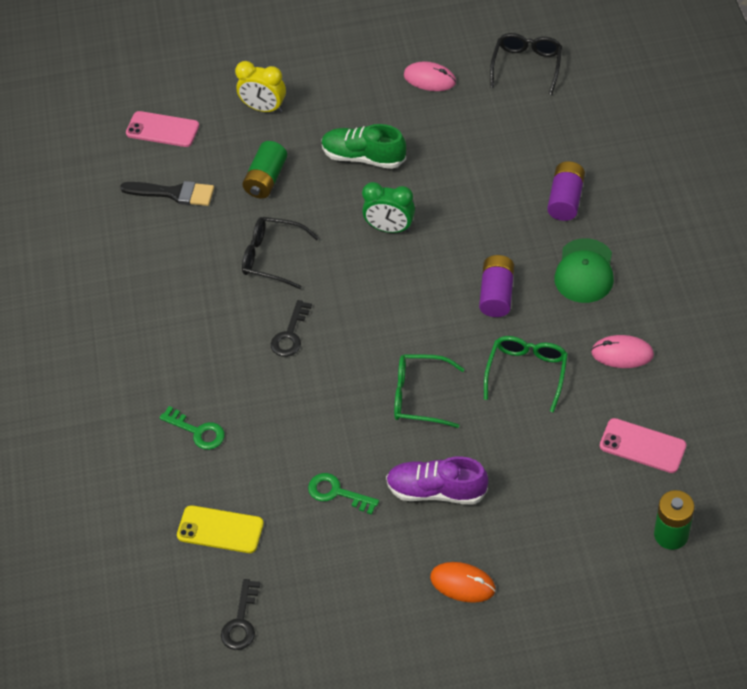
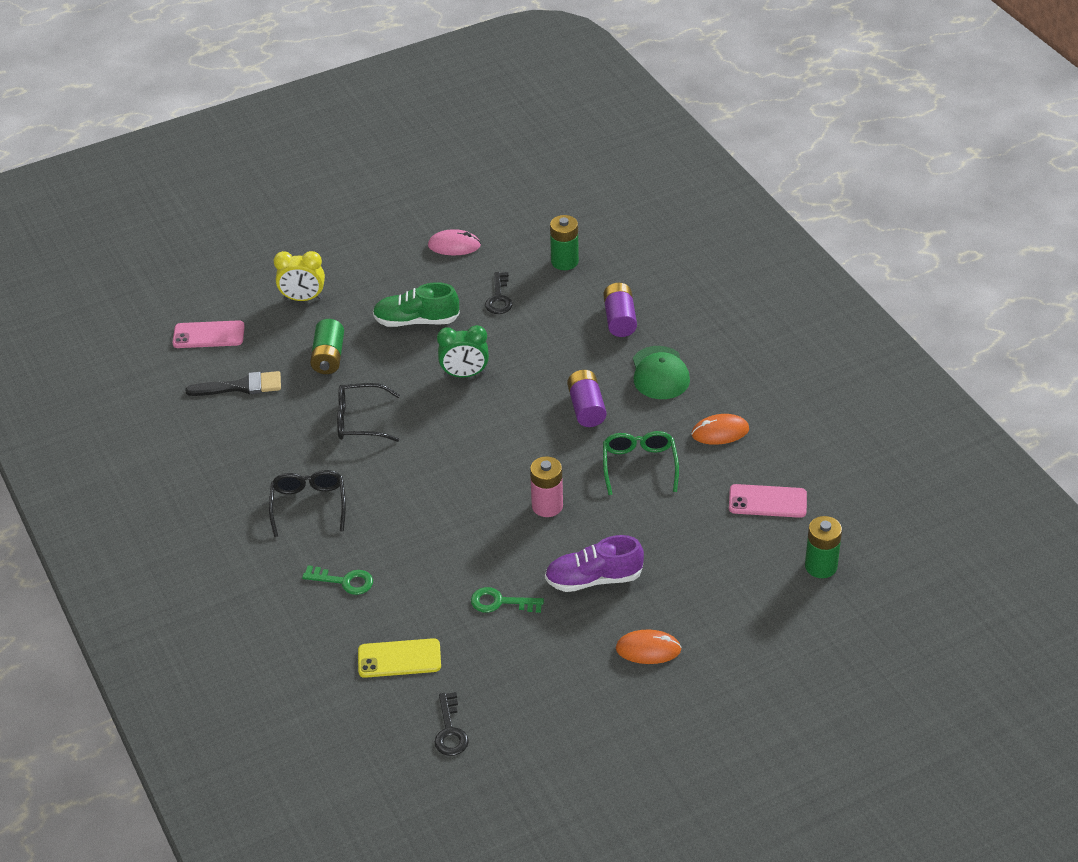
camera: 20 degrees left, 10 degrees down
(290, 335) = (403, 481): black key -> black key (499, 298)
(419, 396) = (547, 506): green glasses -> pink battery
(526, 66) = (541, 219): black glasses -> black glasses (309, 505)
(533, 120) = (564, 261): none -> green battery
(622, 353) = (720, 432): pink mouse -> orange mouse

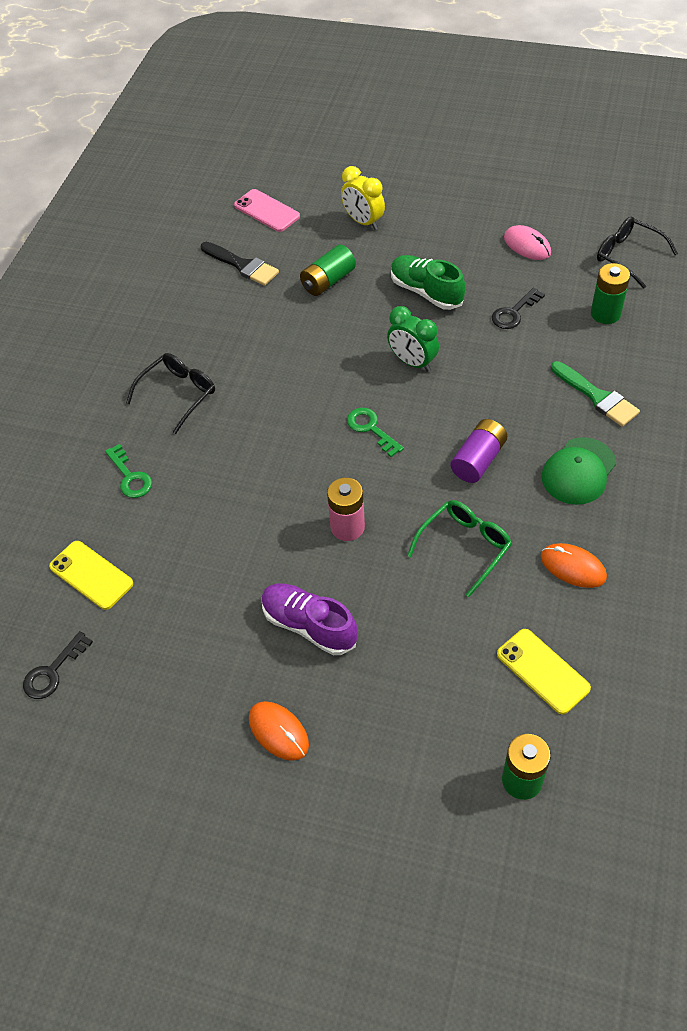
camera: 45 degrees right, 10 degrees up
(360, 421) = (291, 349): black glasses -> black glasses (628, 256)
(500, 602) = (215, 586): green key -> green key (371, 429)
(619, 319) = (597, 397): purple battery -> green brush
(767, 501) = (542, 671): pink phone -> yellow phone

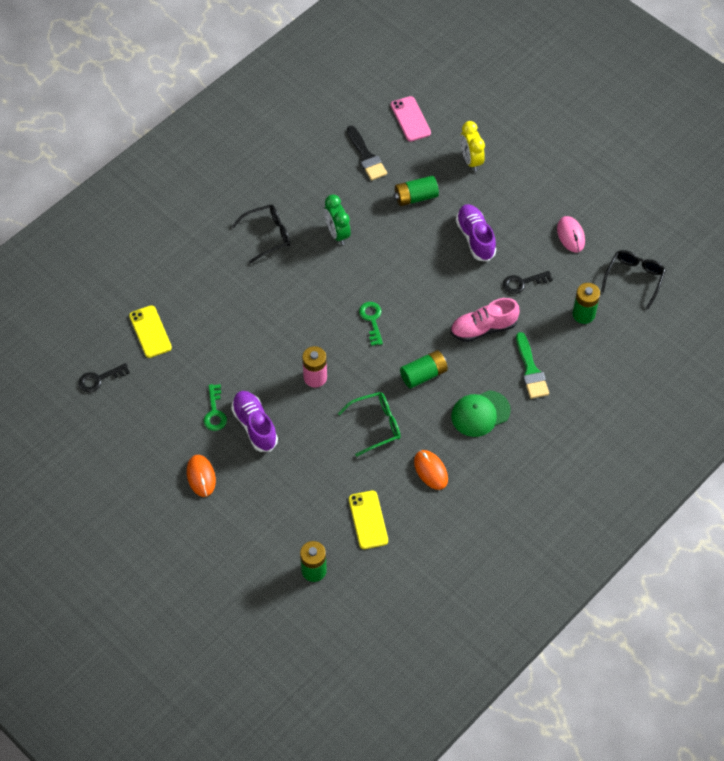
camera: 25 degrees right, 5 degrees up
(130, 477) = (207, 279): green key -> green key (215, 412)
(412, 362) = (430, 286): green clock -> green clock (337, 234)
(426, 292) = (475, 238): green shoe -> purple shoe
(478, 460) = (423, 374): purple battery -> green battery
(508, 378) = (483, 328): none -> pink shoe
(628, 256) = (634, 278): black glasses -> black glasses turned 45 degrees clockwise

